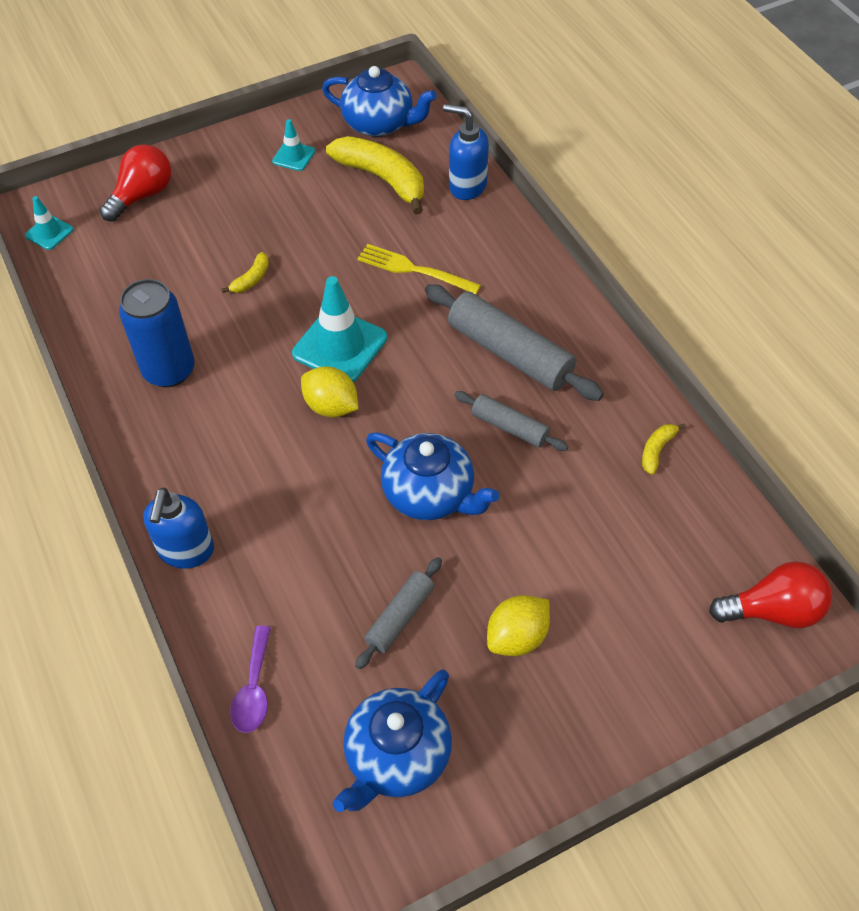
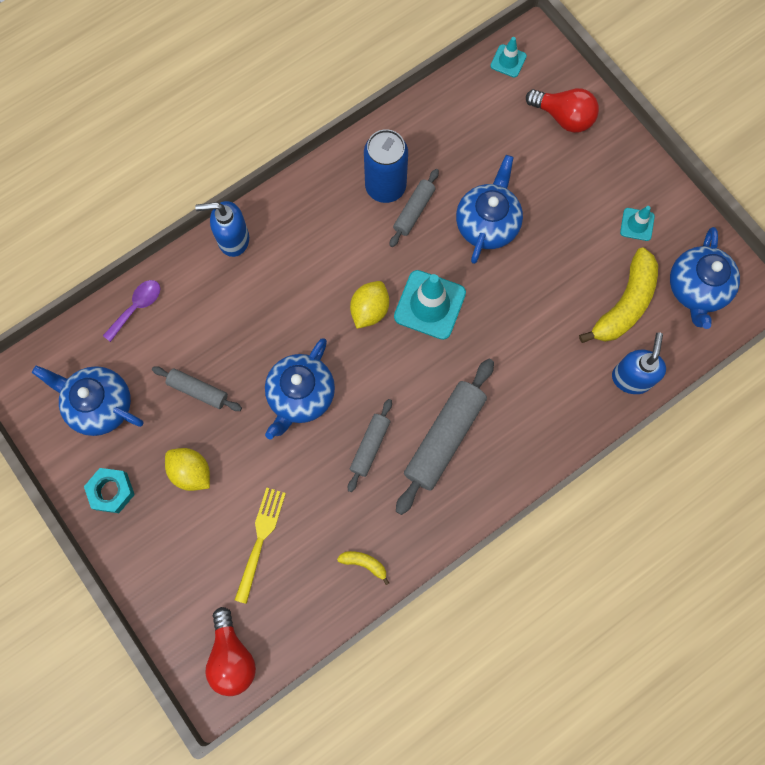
camera: 80 degrees right, 20 degrees up
(212, 346) = (414, 211): none -> grey rolling pin
(251, 279) = (487, 223): yellow banana -> blue teapot
(254, 689) = (137, 307): purple spoon -> purple spoon turned 135 degrees clockwise
(414, 270) = (521, 348): yellow fork -> yellow fork (260, 540)
(533, 749) = (111, 491): none -> turquoise nut

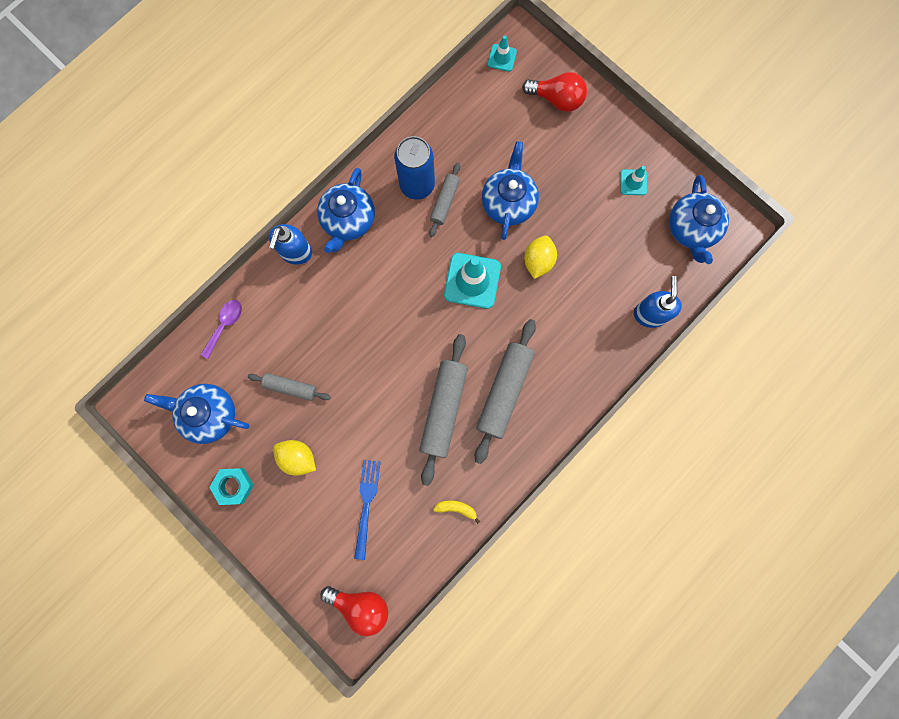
camera: 10 degrees left, 5 degrees up
(232, 657) = (361, 605): red light bulb -> red light bulb turned 45 degrees counterclockwise
(233, 239) = (296, 252): blue soap dispenser -> blue soap dispenser turned 60 degrees counterclockwise
(260, 540) = (366, 504): yellow fork -> blue fork
(300, 395) = (378, 377): blue teapot -> blue teapot (348, 221)
(369, 310) = (422, 294): yellow lemon -> yellow lemon (538, 261)
(370, 446) = (443, 409): grey rolling pin -> grey rolling pin, size x1.78
(625, 304) = (634, 252): yellow banana -> none

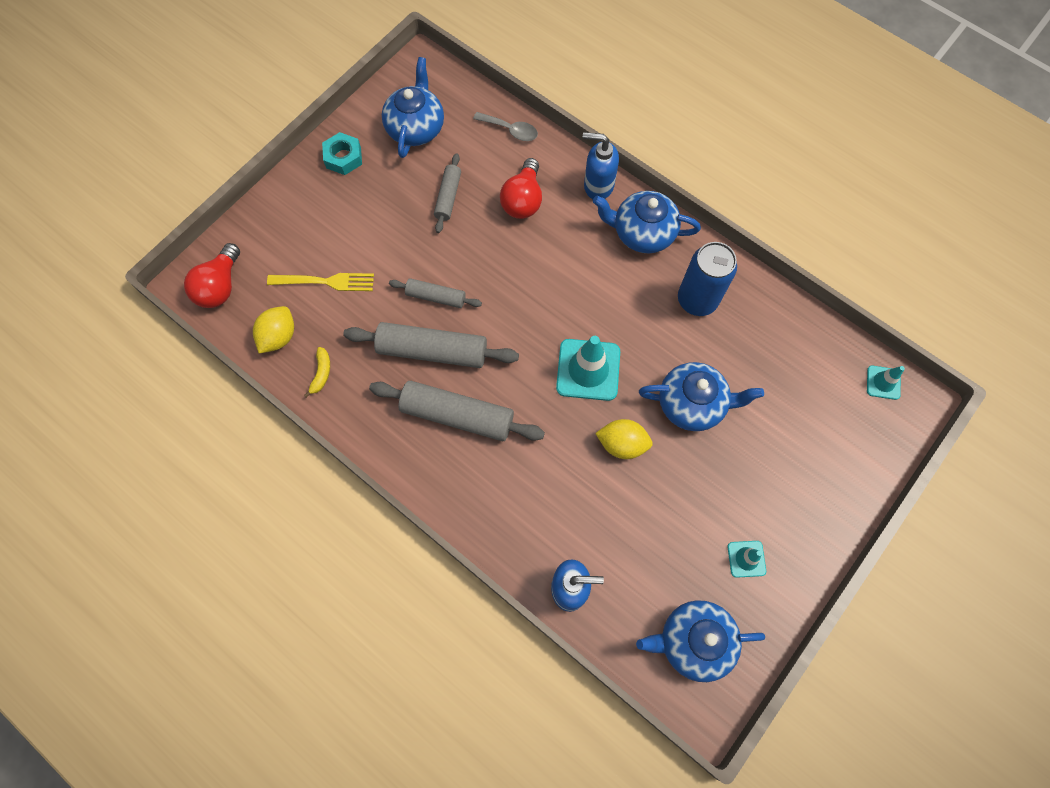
camera: 85 degrees right, 10 degrees down
(225, 325) = (510, 130): purple spoon -> grey spoon
(298, 457) = (374, 212): yellow lemon -> yellow lemon (279, 336)
(366, 504) = (325, 282): blue fork -> yellow fork
(445, 202) = (681, 332): grey rolling pin -> grey rolling pin (436, 297)
(557, 99) = (841, 453): red light bulb -> red light bulb (523, 200)

